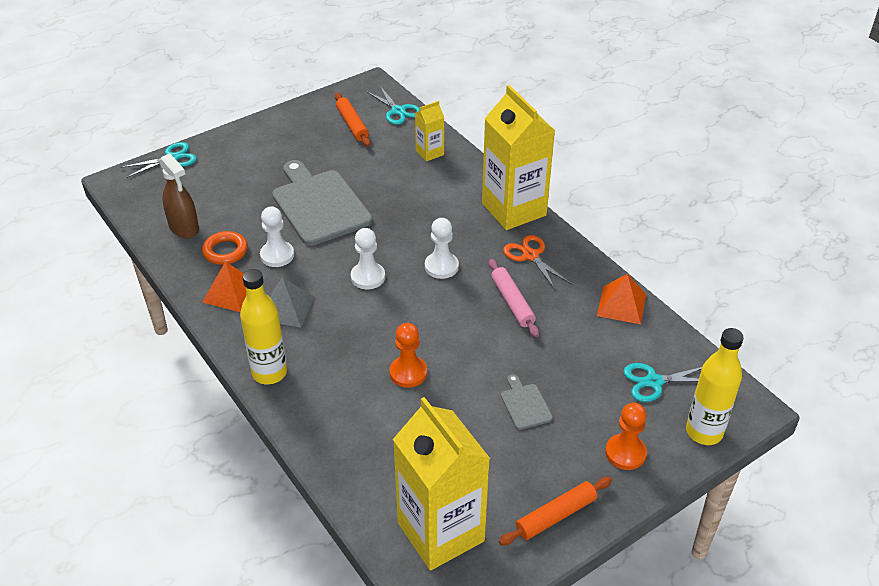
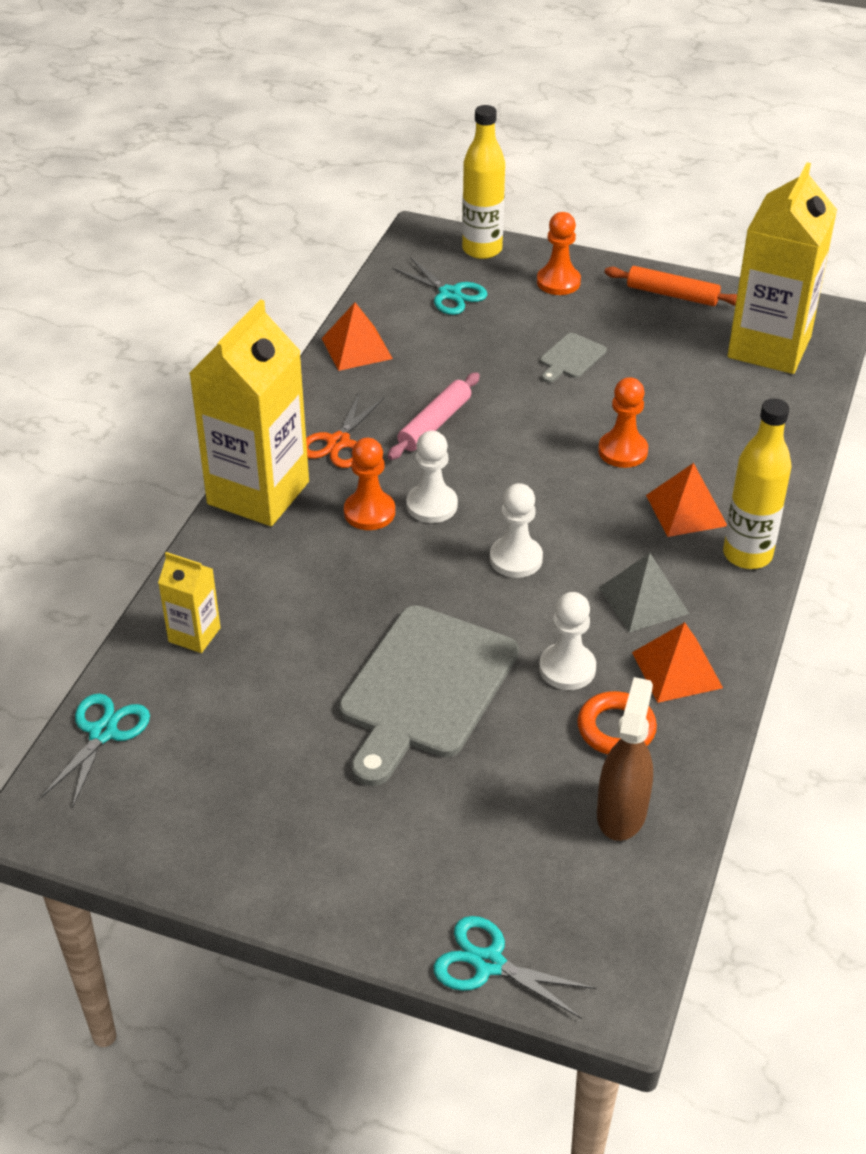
camera: 125 degrees left, 0 degrees up
(330, 369) = (686, 510): none -> orange pyramid
(352, 124) = (188, 770): orange rolling pin -> none
(459, 241) = (369, 512): none -> orange pawn

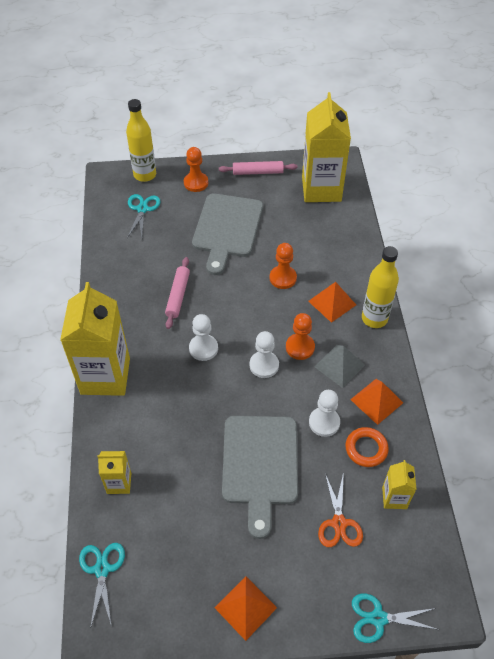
camera: 25 degrees left, 10 degrees up
(338, 442) = (132, 326): orange scissors -> orange scissors (339, 523)
(356, 348) = (110, 261): orange pyramid -> orange pyramid (245, 607)
(369, 512) = (173, 365): orange pawn -> orange pawn (300, 347)
(450, 294) = (142, 209): turquoise scissors -> turquoise scissors turned 105 degrees counterclockwise
(571, 358) = (227, 229): grey cutting board -> grey cutting board, size x2.29
(621, 812) = (394, 498): brown spray bottle -> yellow carton
(672, 295) = (258, 172): orange rolling pin -> pink rolling pin

